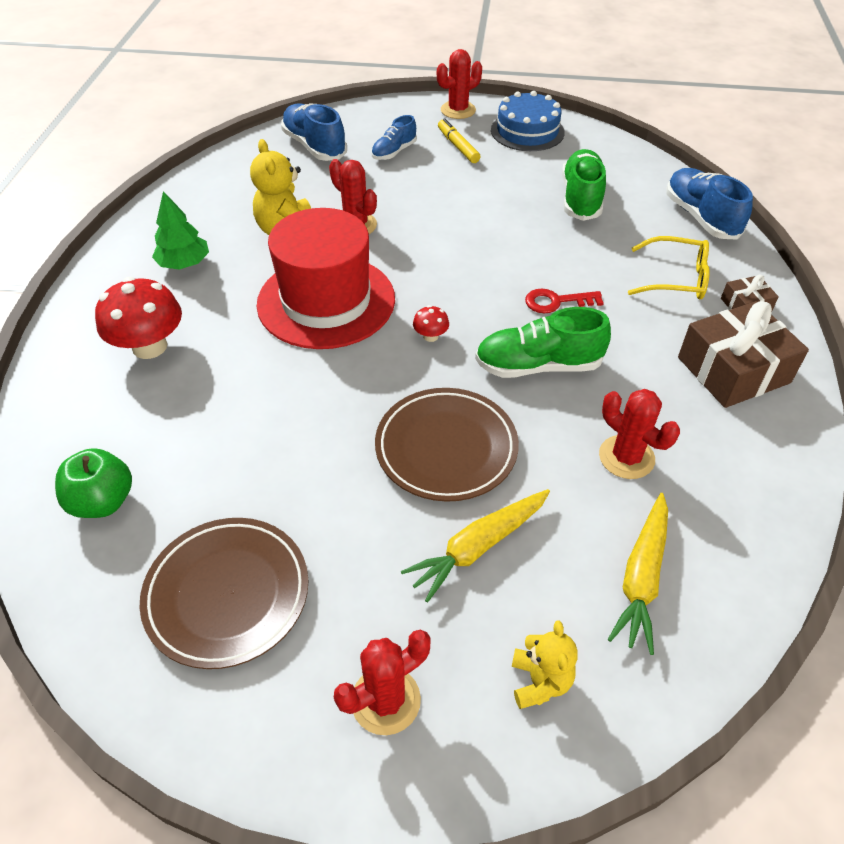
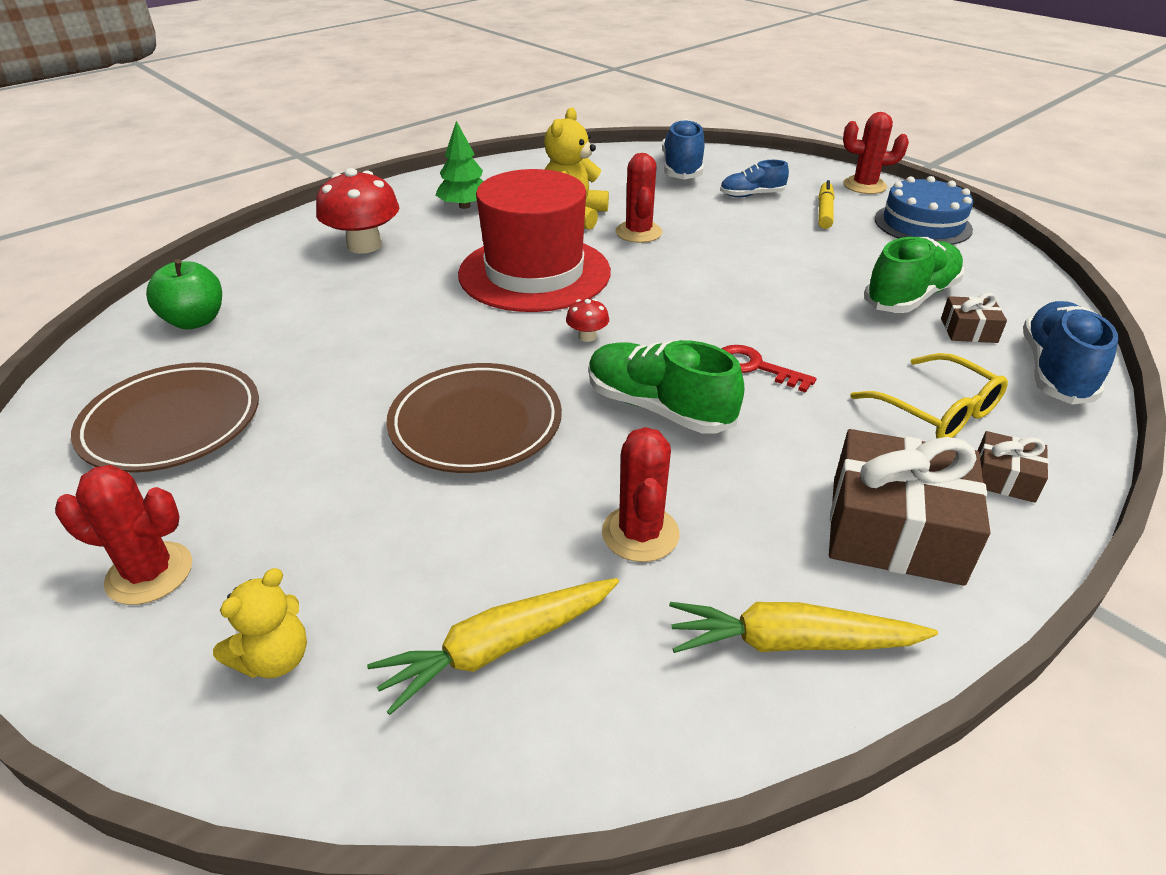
camera: 40 degrees right, 10 degrees down
(478, 547) = (388, 514): yellow carrot -> yellow carrot (791, 642)
(634, 209) = (968, 330): none -> brown gift

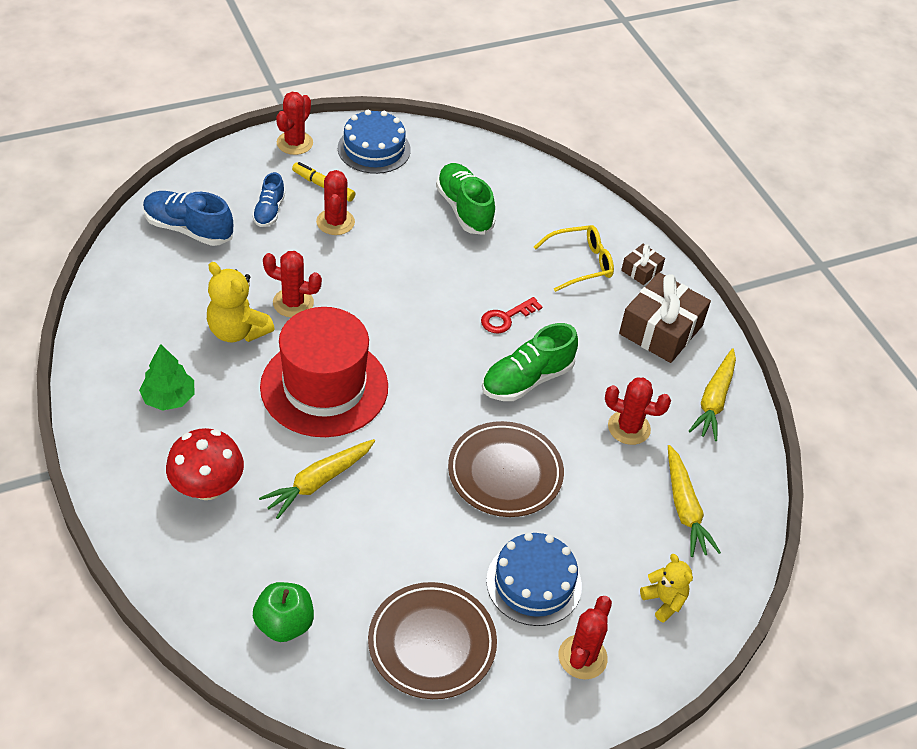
camera: 75 degrees left, 10 degrees up
(286, 491) = (534, 583): none -> blue cake
(397, 298) = (318, 482): none -> yellow carrot
(587, 336) = (431, 386): red mushroom -> none
(780, 228) = (335, 222): none -> red cactus
(968, 330) = (513, 206): brown gift -> none
(1055, 371) = (567, 197): blue shoe -> none

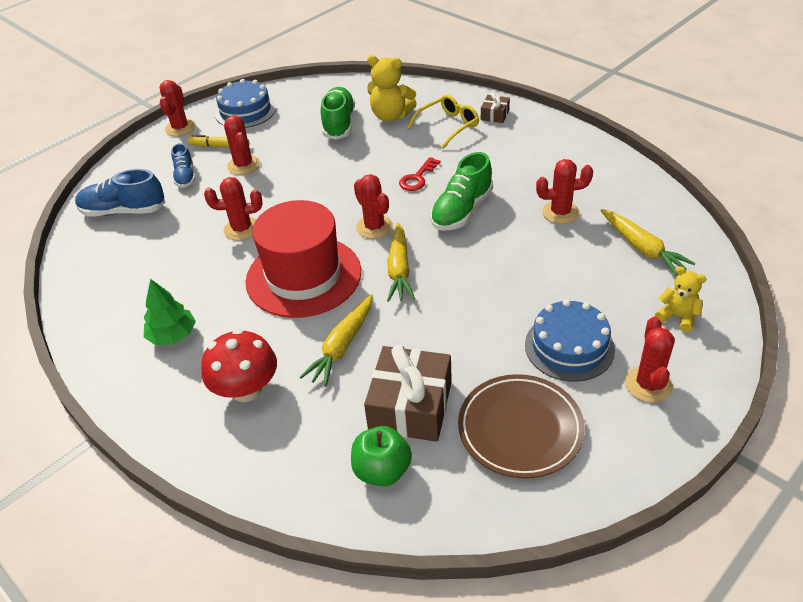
camera: 15 degrees left, 5 degrees down
(237, 331) = (206, 265): yellow teddy bear -> yellow teddy bear (391, 116)
(426, 359) = (374, 227): none -> red cactus
(464, 209) = (339, 124): green shoe -> green shoe turned 45 degrees clockwise
(505, 473) = (490, 279): brown plate -> none
(661, 330) = (536, 144): brown gift -> brown gift (410, 406)
(714, 400) = (607, 172): yellow carrot -> yellow carrot (399, 269)

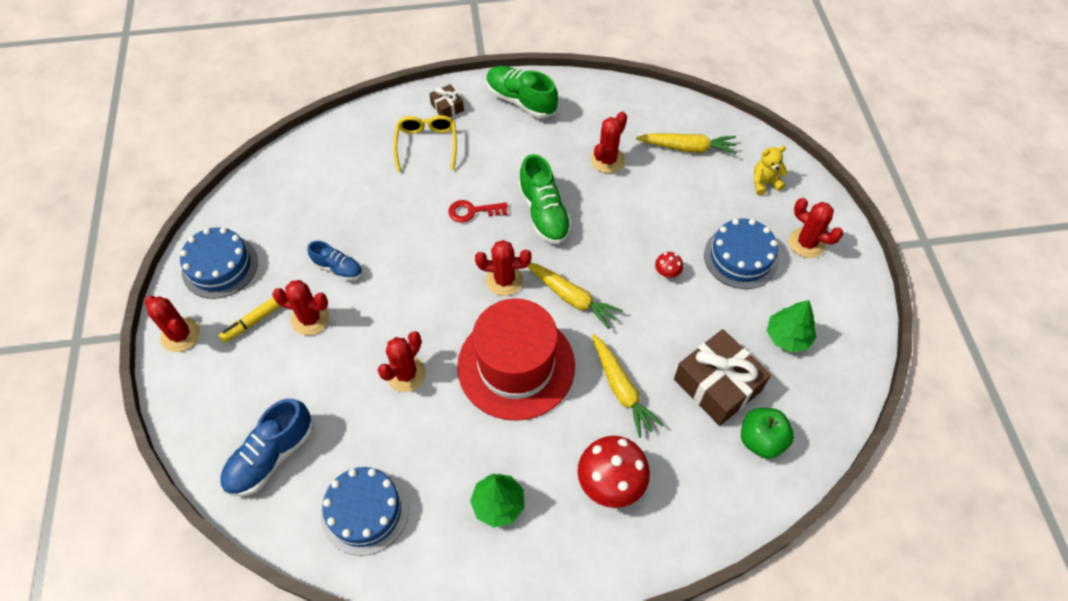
camera: 55 degrees left, 15 degrees up
(115, 274) = (365, 511): none -> blue cake
(185, 176) = (273, 375): blue shoe -> blue shoe (338, 268)
(339, 124) = (331, 211): green shoe -> green shoe (521, 101)
(391, 116) = (365, 170): yellow teddy bear -> none
(417, 178) = (473, 211): red key -> red key turned 105 degrees clockwise
(492, 309) = (667, 272): none -> red mushroom
(520, 429) = (787, 336): brown plate -> green tree

